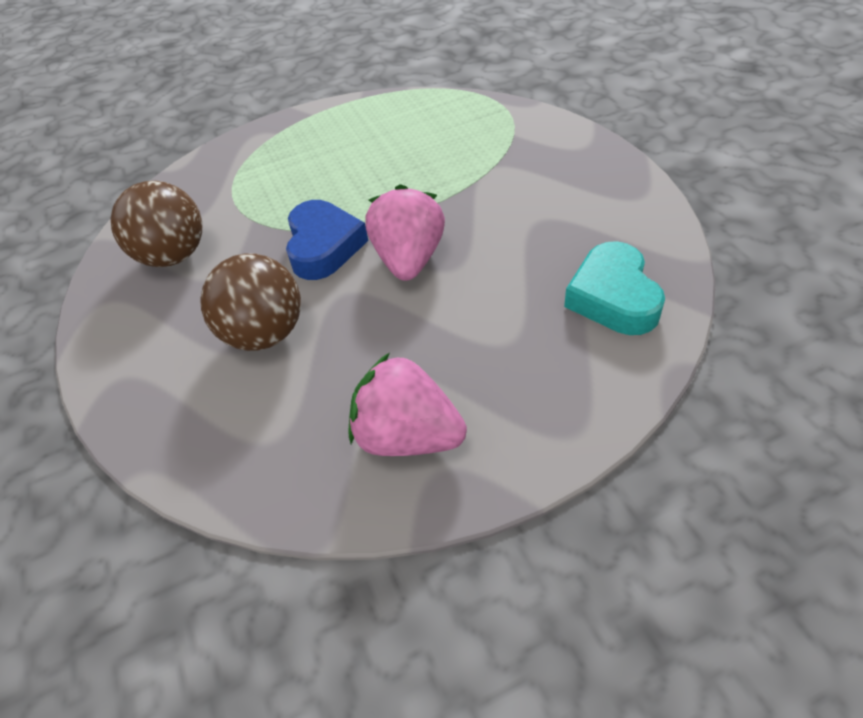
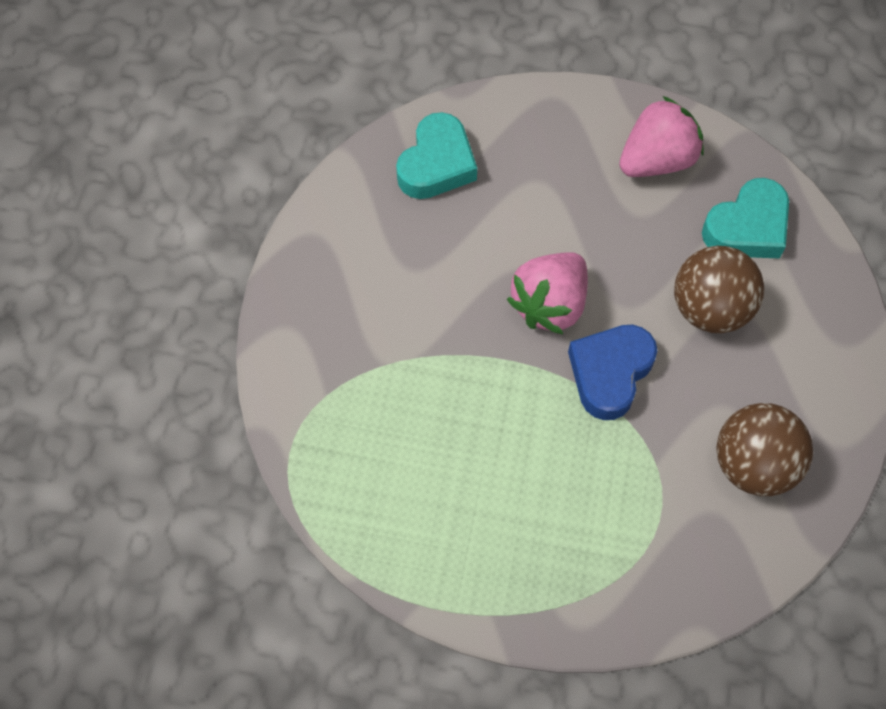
camera: 150 degrees left, 15 degrees up
(264, 427) = (747, 227): none -> turquoise heart
(407, 436) = (656, 160): pink strawberry -> pink strawberry turned 90 degrees counterclockwise

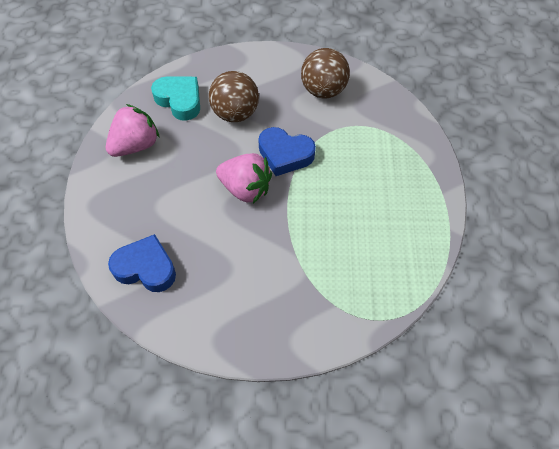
camera: 100 degrees left, 5 degrees down
(437, 164) = (146, 268): turquoise heart -> blue heart
(656, 160) = (136, 145): pink strawberry -> pink strawberry turned 90 degrees clockwise

